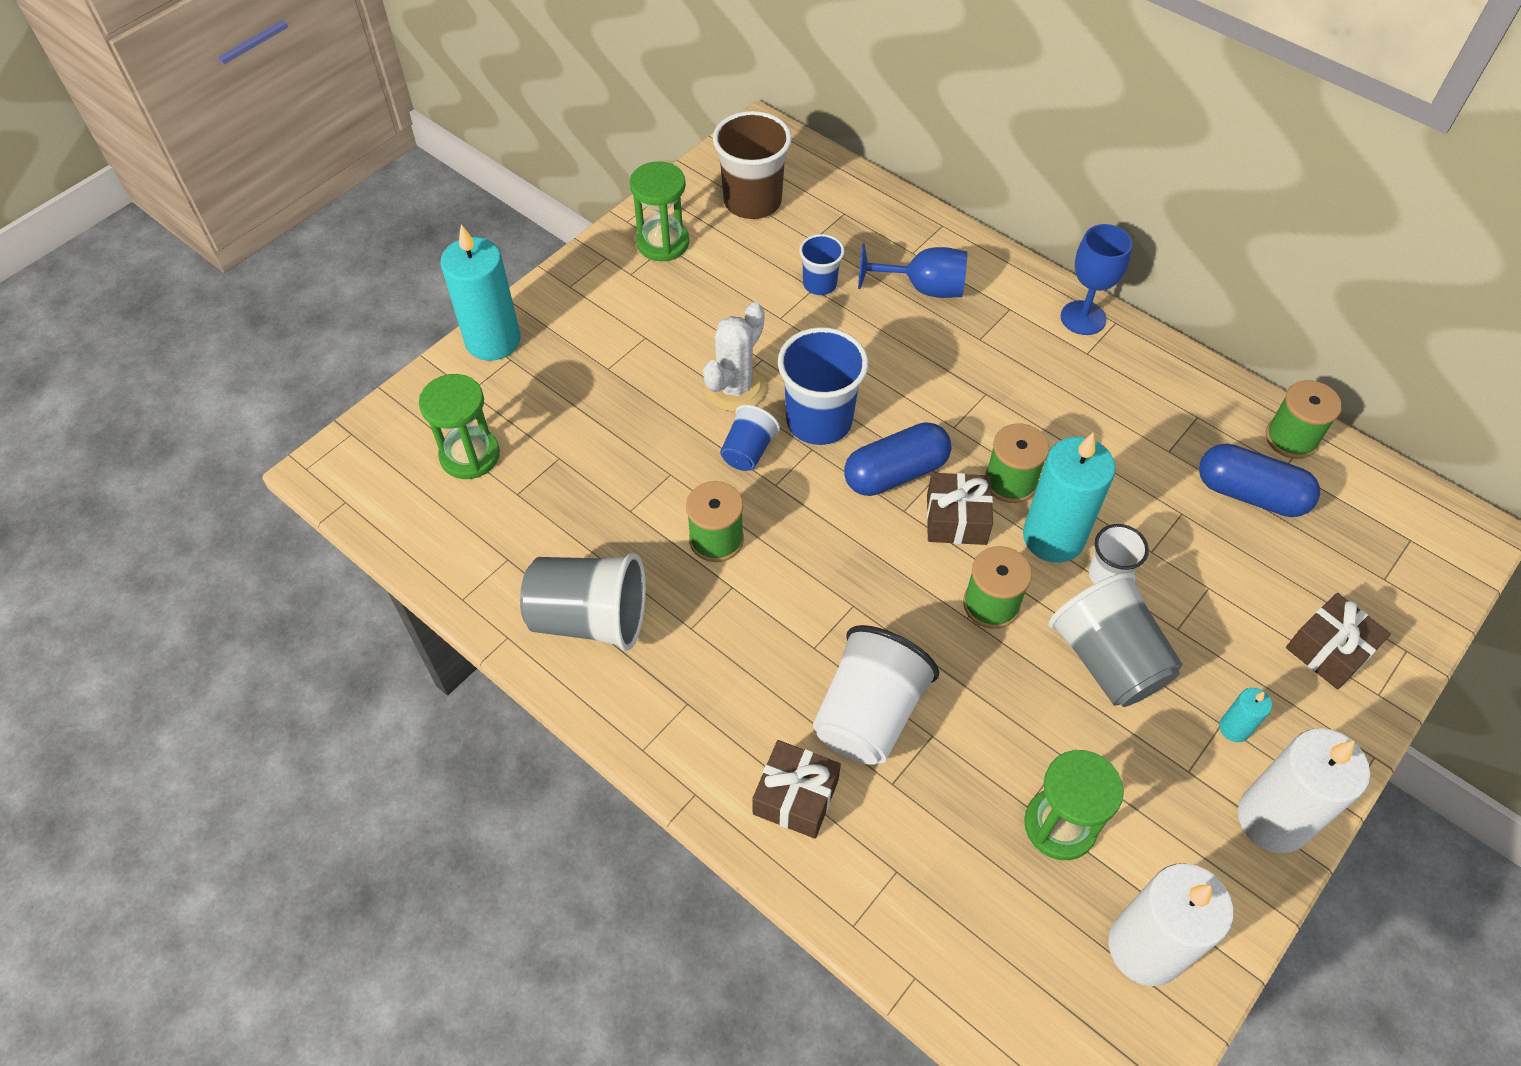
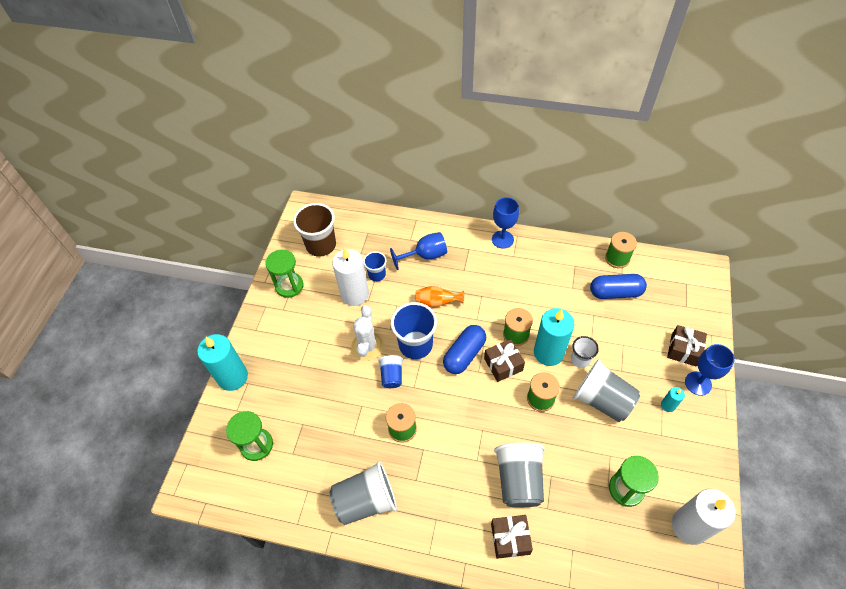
camera: 25 degrees left, 0 degrees up
(868, 714) = (519, 480): white cup -> grey cup
(898, 370) = (437, 302): none -> orange vase
(1272, 819) = (704, 439): white candle -> white candle (355, 294)
(1322, 720) = (698, 383): none -> blue goblet

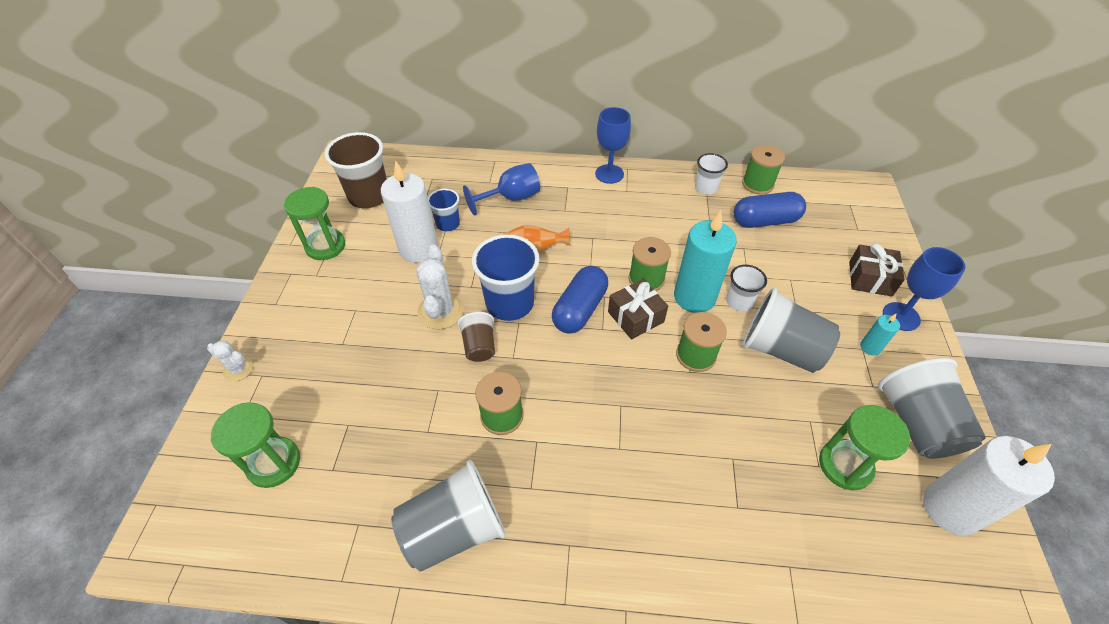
camera: 10 degrees left, 5 degrees down
(233, 377) = (238, 369): turquoise candle -> white cactus
(392, 376) = (479, 346): blue cup -> brown cup
(510, 539) = (690, 561): brown gift -> none
(519, 480) = (687, 471): grey cup -> grey cup (916, 423)
(575, 258) = (705, 188): none -> white cup

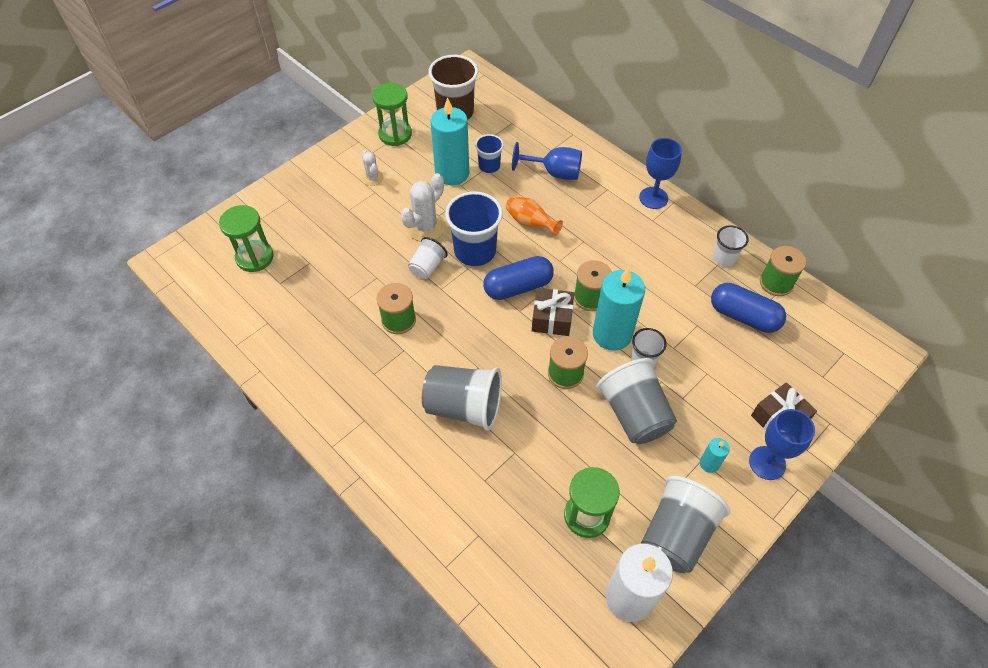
camera: 40 degrees right, 5 degrees up
(238, 369) = (280, 188): white cactus -> white cactus (372, 178)
(418, 249) = (452, 173): white candle -> turquoise candle
(454, 529) = (312, 363): grey cup -> grey cup (464, 407)
(479, 346) = (427, 267): brown cup -> white cup

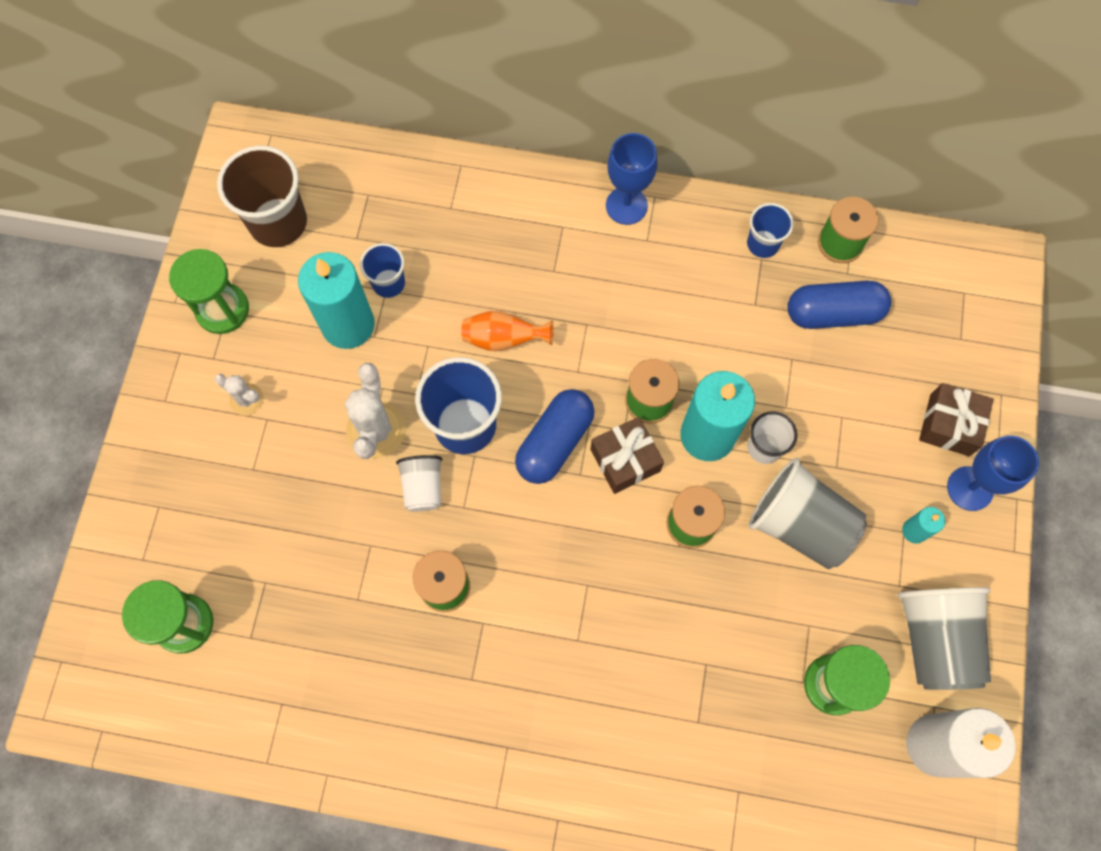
camera: 35 degrees left, 15 degrees up
(464, 407) = (609, 648): grey cup -> none
(554, 173) = (479, 242): blue goblet -> none
(724, 258) = (763, 244): white cup -> blue cup

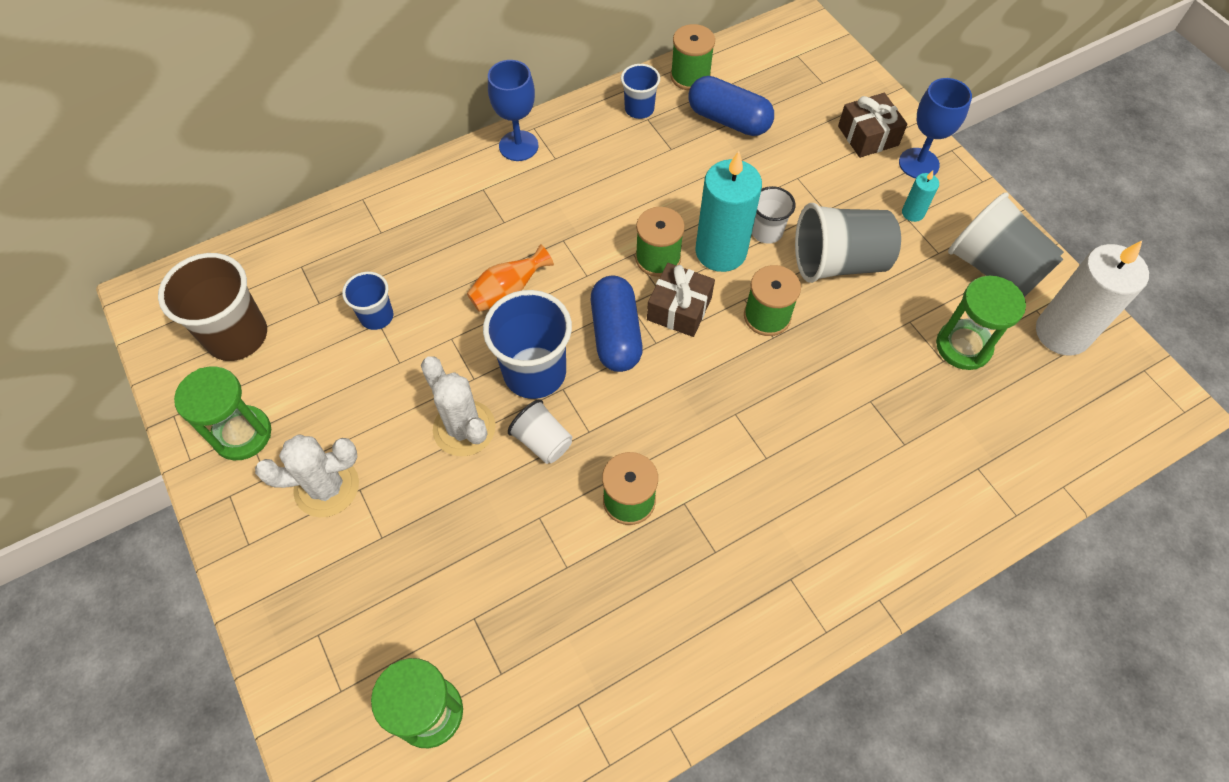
camera: 40 degrees left, 10 degrees down
(246, 399) = (327, 487): white cactus -> white cactus, size x1.73
(348, 325) = (369, 369): turquoise candle -> none
(833, 313) = (728, 120): blue capsule -> blue capsule turned 75 degrees clockwise

